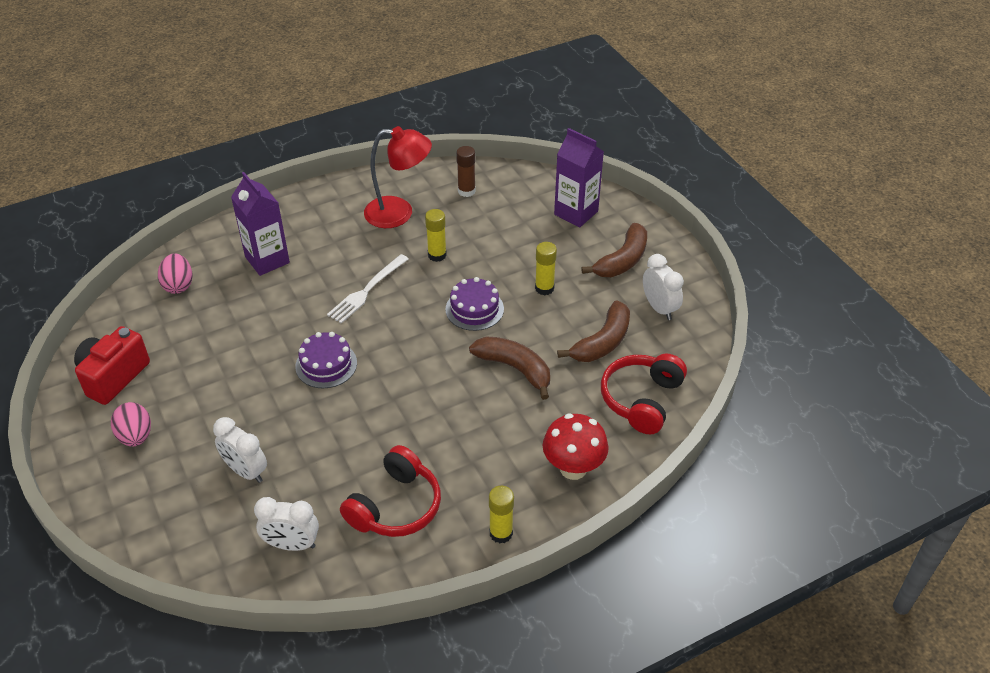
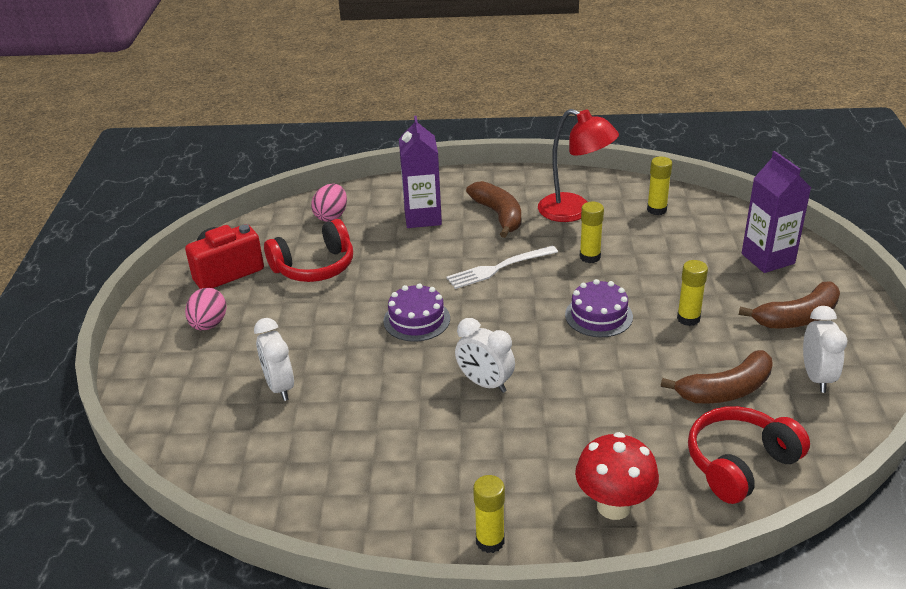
camera: 30 degrees right, 10 degrees down
(292, 544) = (274, 468): white clock -> white clock (485, 383)
(395, 506) = (397, 471): red headphones -> red headphones (314, 266)
(466, 191) = (656, 210): brown glue stick -> yellow glue stick
(515, 368) = (608, 384): brown banana -> brown banana (499, 215)

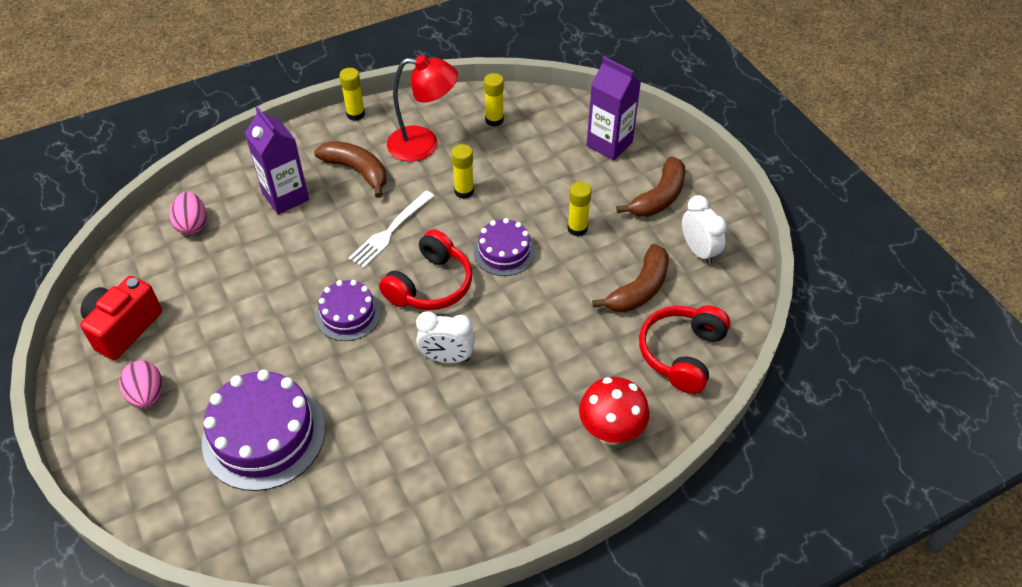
camera: 30 degrees left, 15 degrees up
(279, 387) = (264, 435): white clock -> purple cake
(314, 266) = (213, 290): red headphones -> red headphones (430, 285)
(490, 541) = (535, 505): yellow glue stick -> yellow glue stick (355, 114)

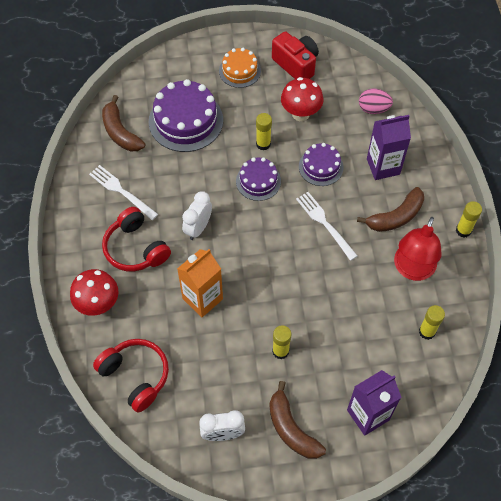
camera: 110 degrees right, 10 degrees up
(147, 395) = (239, 71): pink egg -> orange cake
(218, 299) = (300, 114): none -> red mushroom
(420, 475) = (121, 191): none -> white fork
(430, 285) = (264, 235): red headphones -> red headphones (136, 248)
(464, 191) = (349, 283): yellow glue stick -> yellow glue stick (263, 144)
(504, 252) = (276, 291): purple cake -> purple cake (321, 167)
(547, 320) = (202, 299): none -> orange carton
(639, 289) = (204, 372): brown banana -> brown banana (120, 132)

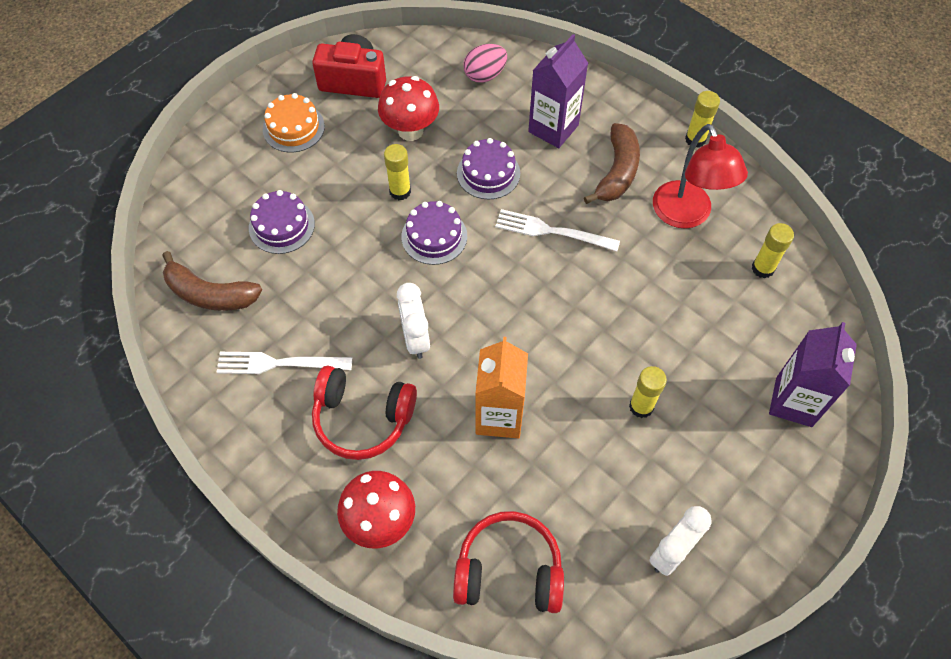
camera: 40 degrees left, 0 degrees up
(186, 121) = (281, 226): purple cake -> purple cake, size x0.58
(291, 429) = (735, 483): brown banana -> none

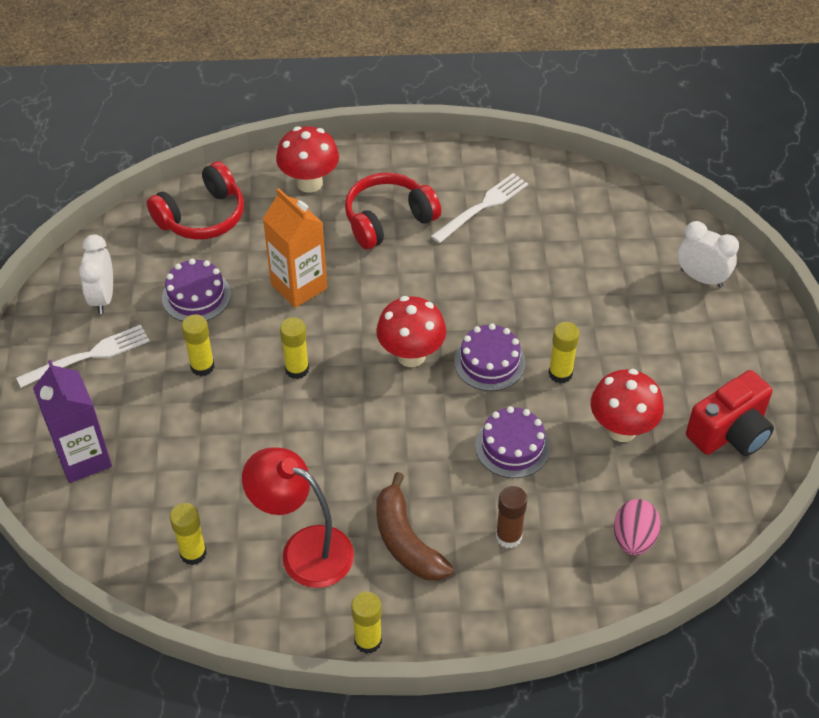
camera: 135 degrees right, 10 degrees down
(210, 294) = (586, 207): brown banana -> none
(281, 226) = (607, 281): purple cake -> purple cake (196, 296)
(293, 128) = (711, 353): orange cake -> none
(415, 338) = (413, 287): white clock -> white clock (701, 278)
(480, 285) = (411, 355): none -> red mushroom
(550, 231) = (405, 440): white fork -> white fork (90, 355)
(553, 128) = (508, 536): purple carton -> brown glue stick
(572, 343) = (297, 369): none -> yellow glue stick

